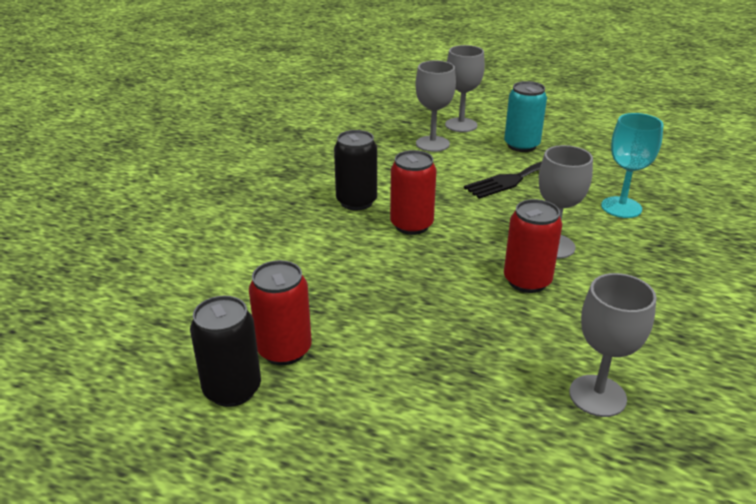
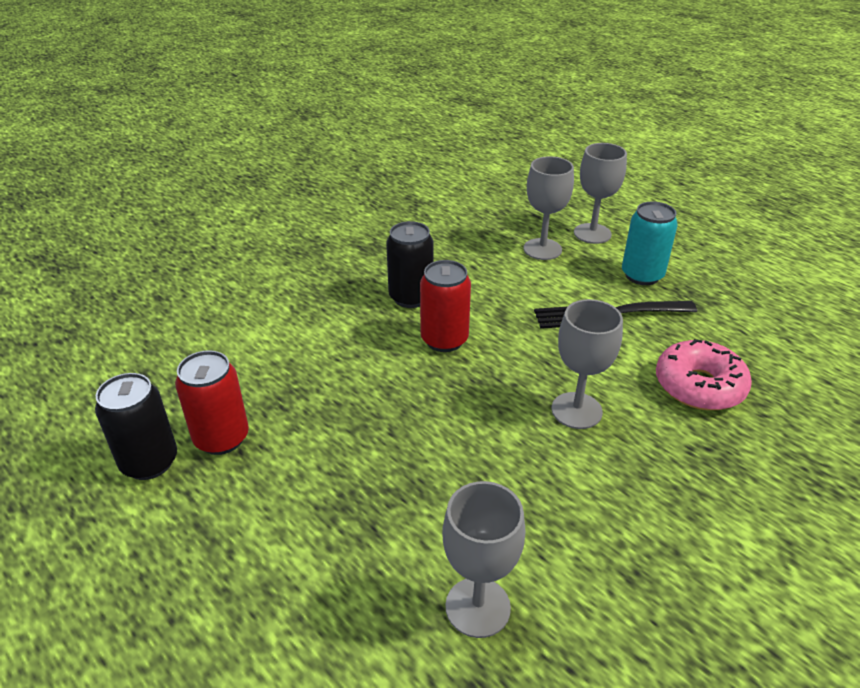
camera: 25 degrees right, 5 degrees up
(527, 281) = (513, 443): red can -> none
(621, 207) = (699, 386): turquoise goblet -> pink donut

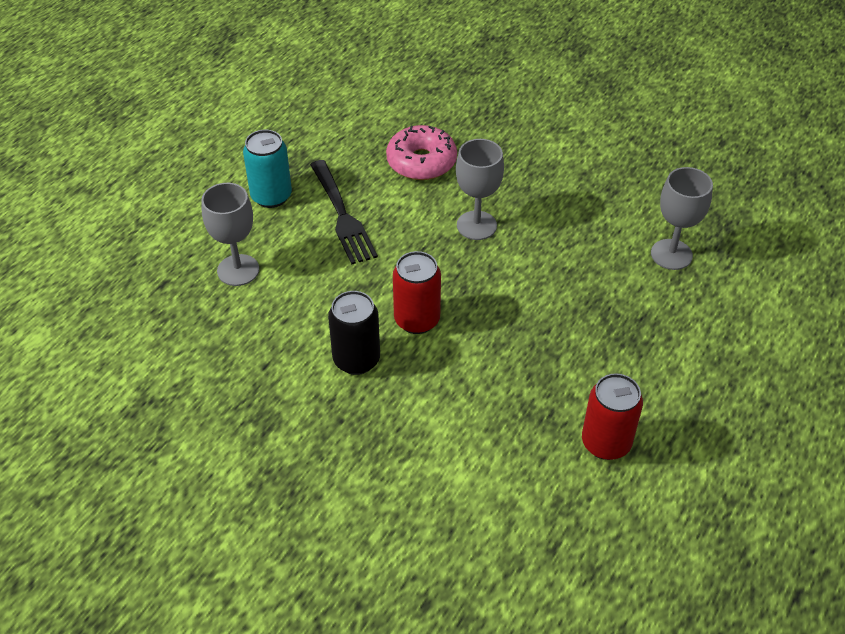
camera: 105 degrees left, 10 degrees up
(149, 462) = (655, 484): black can -> none
(592, 233) = (197, 235): grey goblet -> none

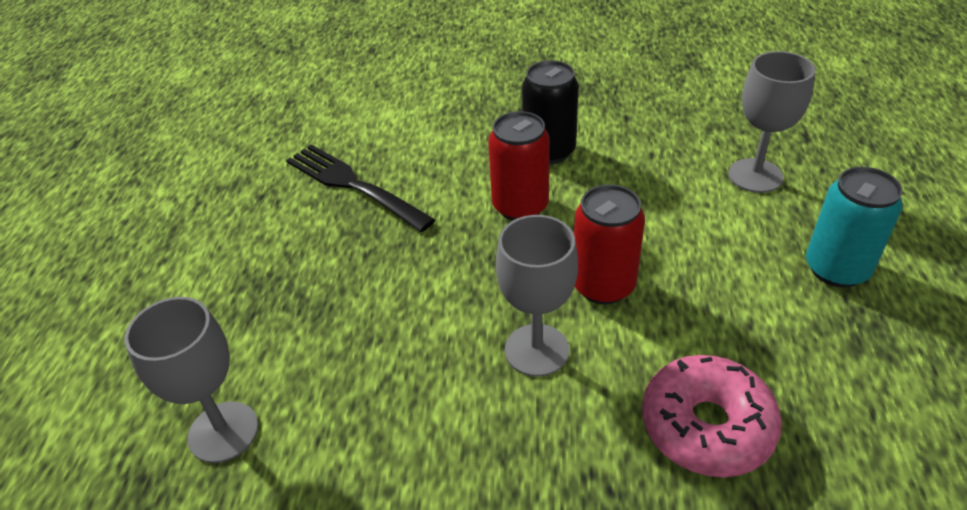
camera: 155 degrees right, 5 degrees down
(341, 214) = (724, 285): black fork -> black fork (354, 186)
(606, 443) = (264, 179): red can -> red can (603, 285)

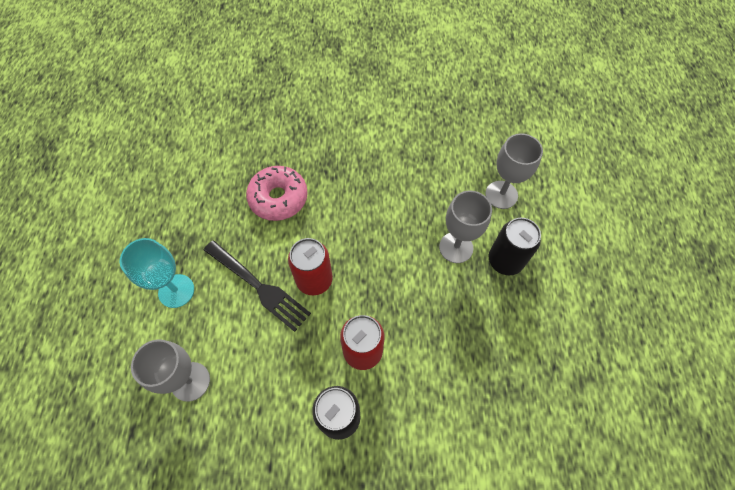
camera: 175 degrees right, 20 degrees up
(270, 314) = (505, 260): none -> black can
(354, 186) = (486, 377): black fork -> black fork (258, 286)
(536, 350) = (354, 237): grey goblet -> grey goblet (456, 247)
(836, 269) = (176, 291): turquoise can -> turquoise goblet

